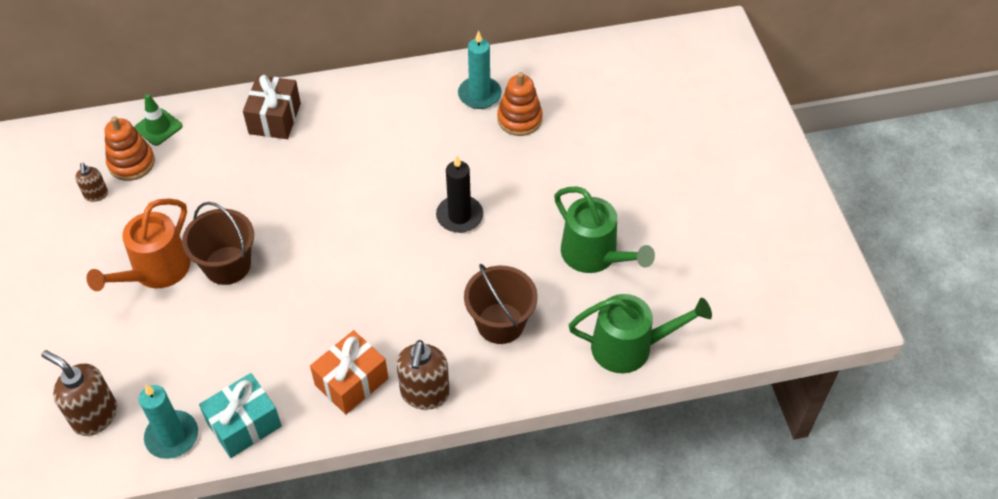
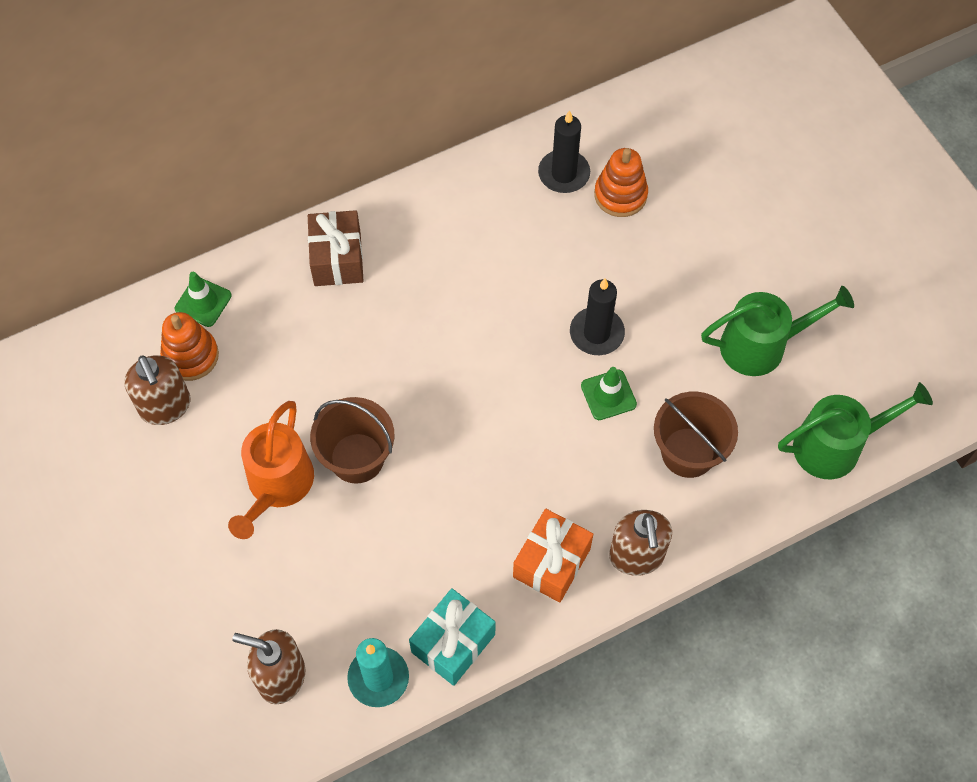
camera: 15 degrees left, 10 degrees up
(96, 195) = (165, 407): brown soap dispenser -> brown soap dispenser, size x1.82
(450, 264) = (608, 395): none -> green traffic cone
(479, 95) = (564, 174): turquoise candle -> black candle
(594, 255) = (761, 345): green watering can -> green watering can turned 45 degrees counterclockwise

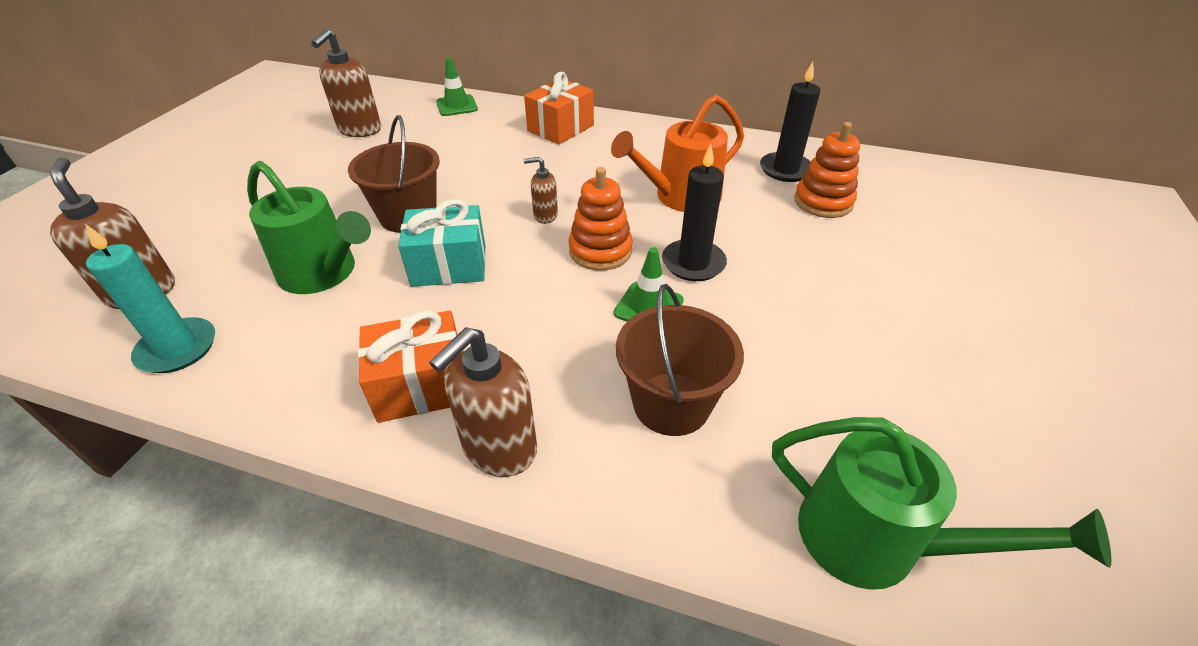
camera: 45 degrees right, 20 degrees down
(190, 356) = (410, 120): orange stacking toy -> orange stacking toy (600, 251)
(277, 485) = (342, 197): orange watering can -> orange watering can (681, 197)
(337, 259) = (560, 128): brown gift -> orange gift
(453, 372) = (545, 216): none -> brown soap dispenser
(453, 643) = (258, 374): turquoise gift -> turquoise gift (449, 265)
(761, 345) = (863, 375): green watering can -> green watering can (323, 273)

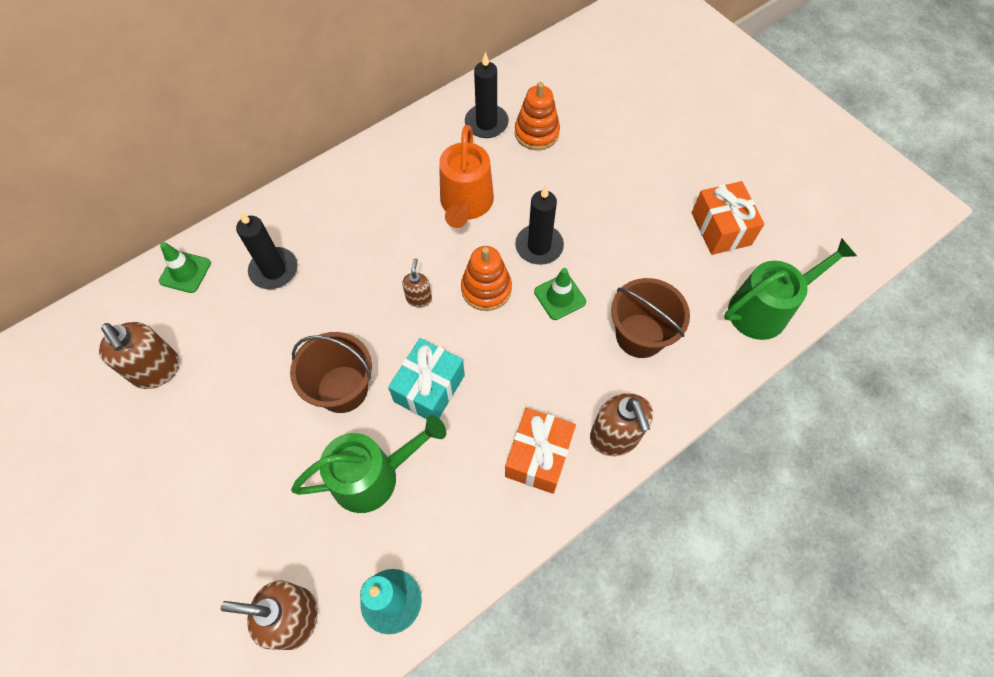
camera: 55 degrees left, 20 degrees up
(497, 137) = (274, 270): none -> black candle
(545, 216) = (419, 298): brown soap dispenser -> brown soap dispenser turned 150 degrees clockwise
(560, 128) = (303, 218): orange gift -> orange gift (721, 229)

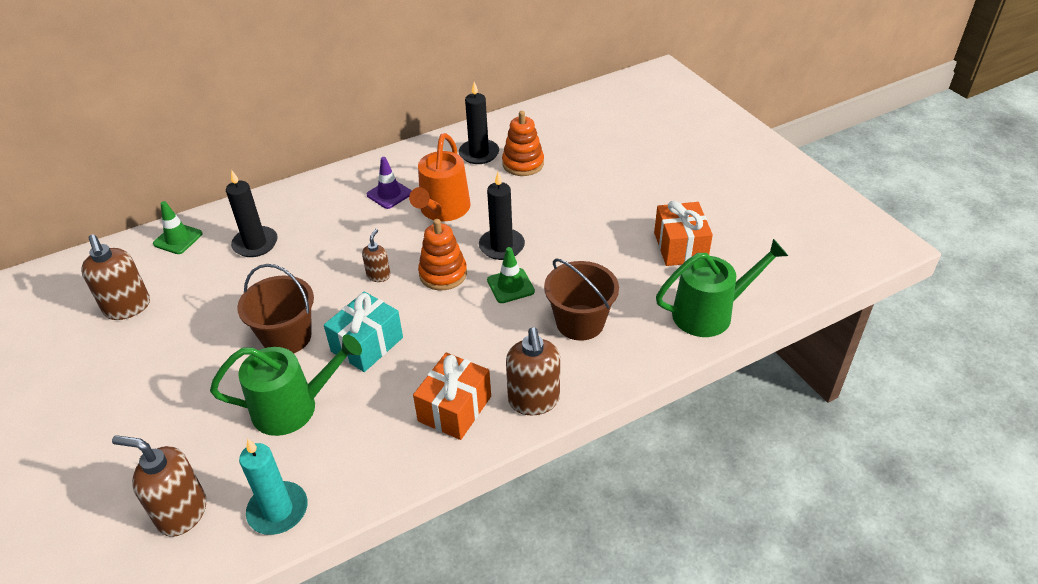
camera: 10 degrees right, 20 degrees down
(403, 188) = (389, 194): none -> purple traffic cone

